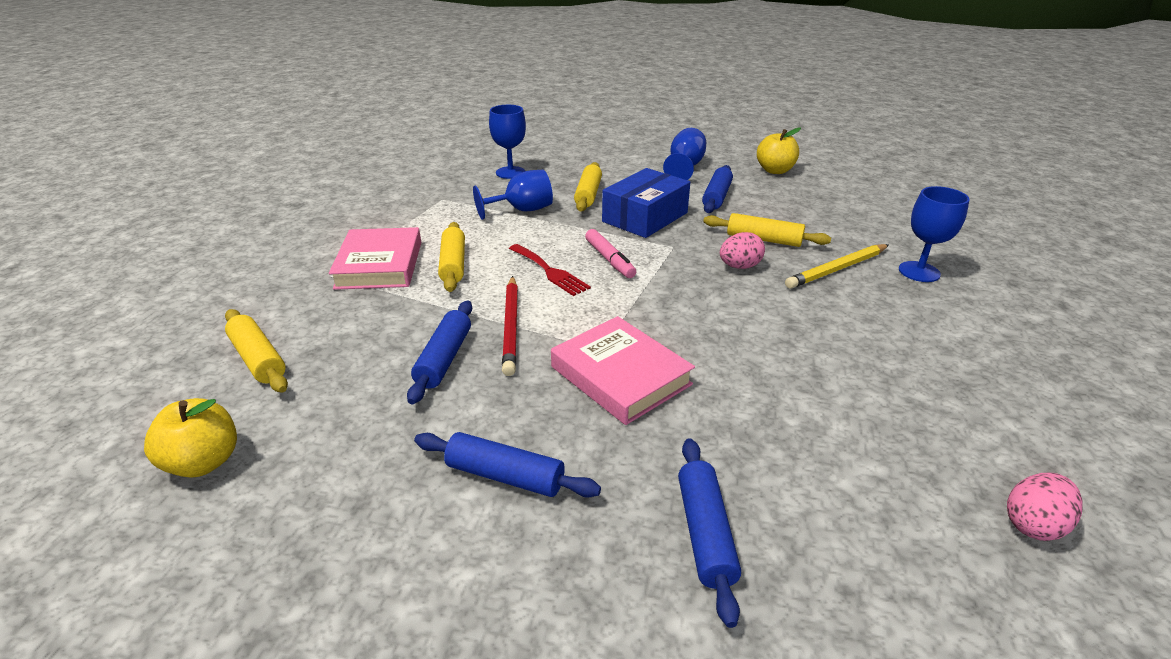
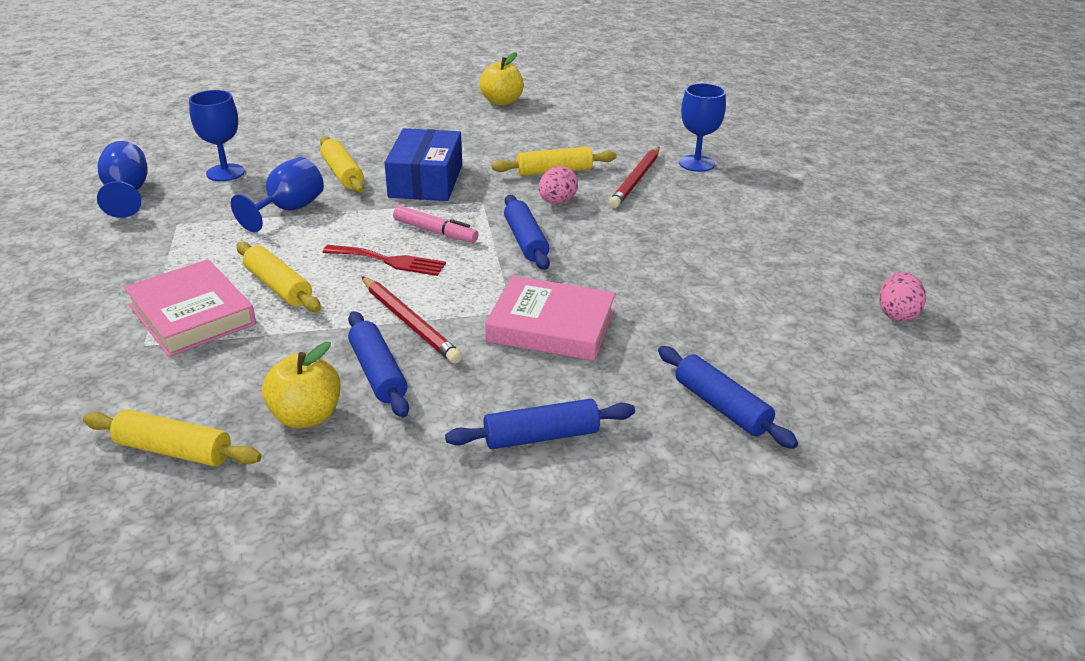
camera: 35 degrees left, 0 degrees up
(204, 462) = (245, 553): yellow apple -> yellow apple (306, 416)
(685, 167) = (412, 119): blue goblet -> blue goblet (127, 194)
(717, 197) = (474, 142): blue rolling pin -> blue rolling pin (526, 241)
(836, 269) = (635, 180): yellow pencil -> red pencil

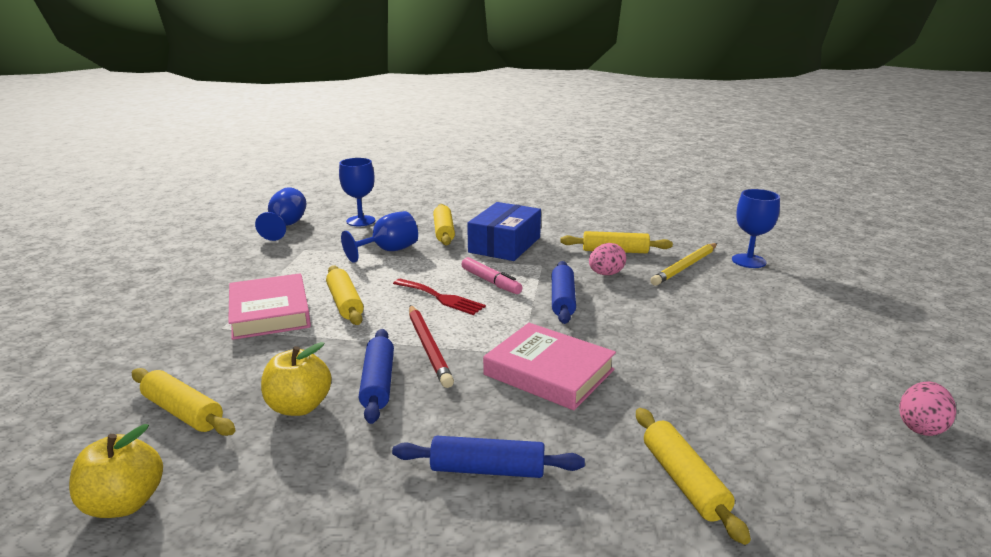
camera: 20 degrees right, 10 degrees down
(502, 102) = (597, 198): yellow apple -> yellow apple (124, 503)
(635, 180) = (685, 266): red pencil -> yellow pencil
(721, 406) = (683, 481): blue rolling pin -> yellow rolling pin

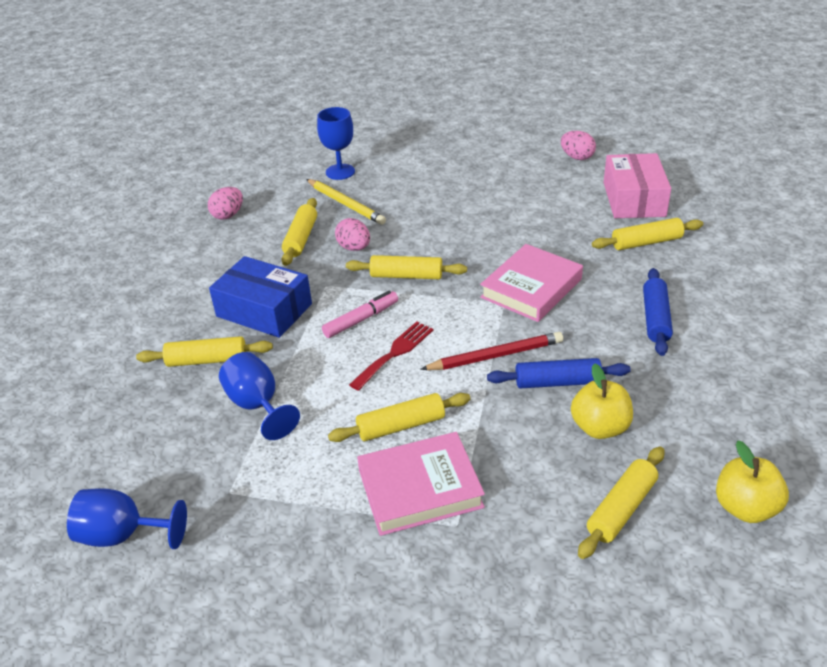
camera: 85 degrees left, 15 degrees up
(360, 221) = (135, 446): blue goblet -> none
(562, 300) = (406, 276): blue rolling pin -> yellow rolling pin
(642, 222) = (228, 215): none -> pink egg
(817, 480) = (634, 199): none -> pink box

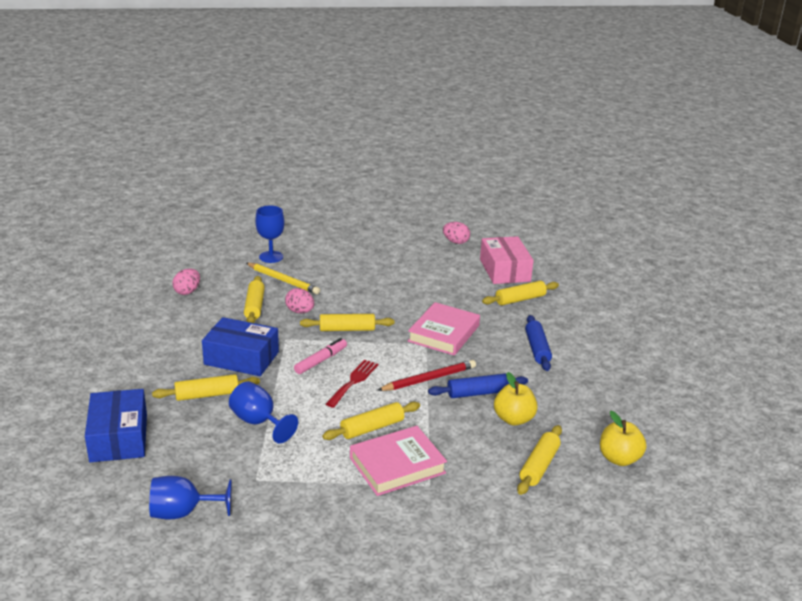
camera: 15 degrees left, 10 degrees down
(83, 414) = (119, 437): none -> blue box

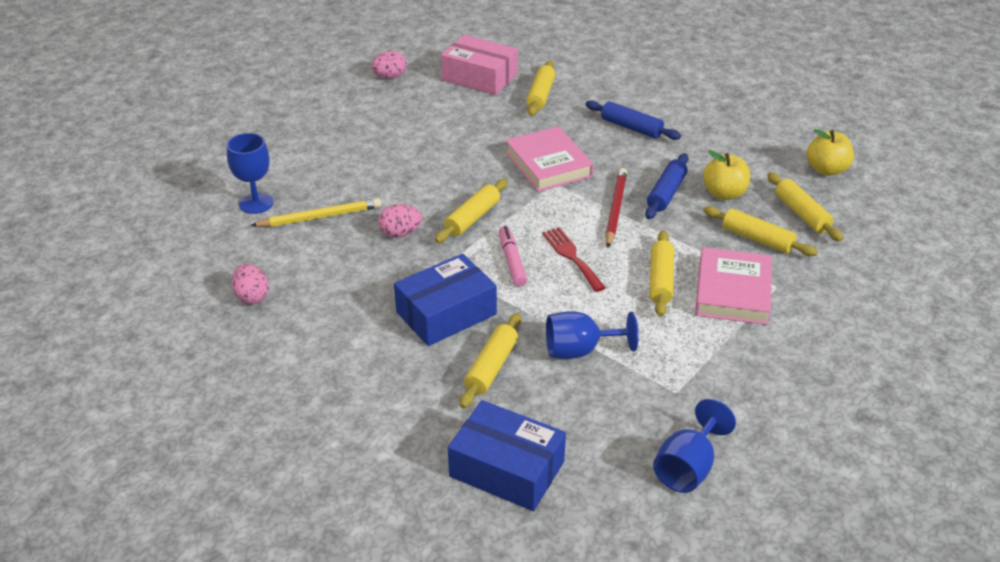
camera: 50 degrees left, 10 degrees up
(254, 306) = (350, 260): yellow rolling pin -> yellow rolling pin (757, 239)

